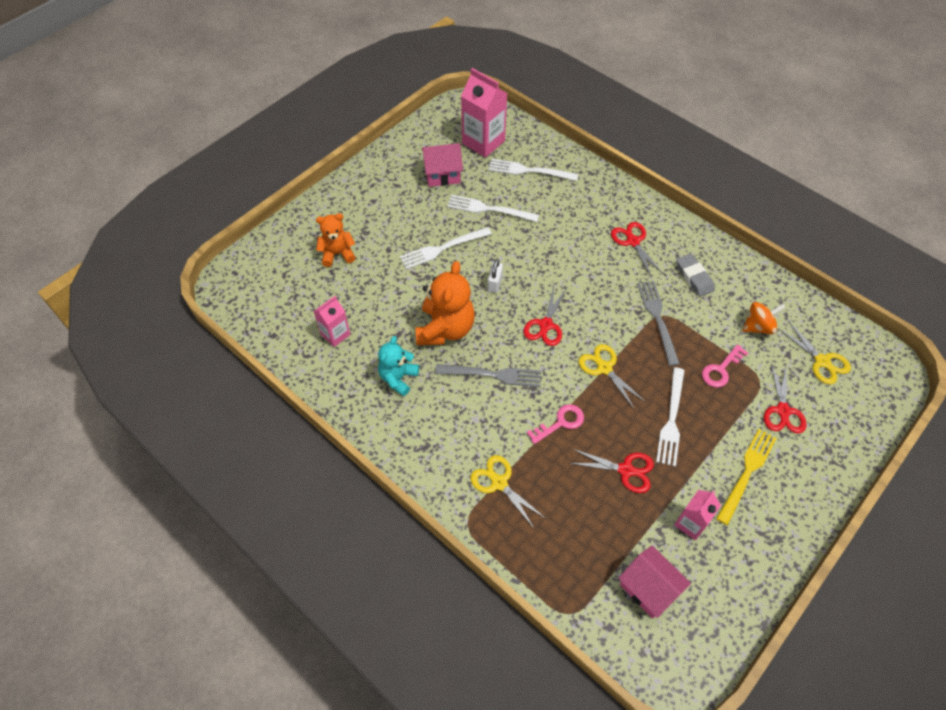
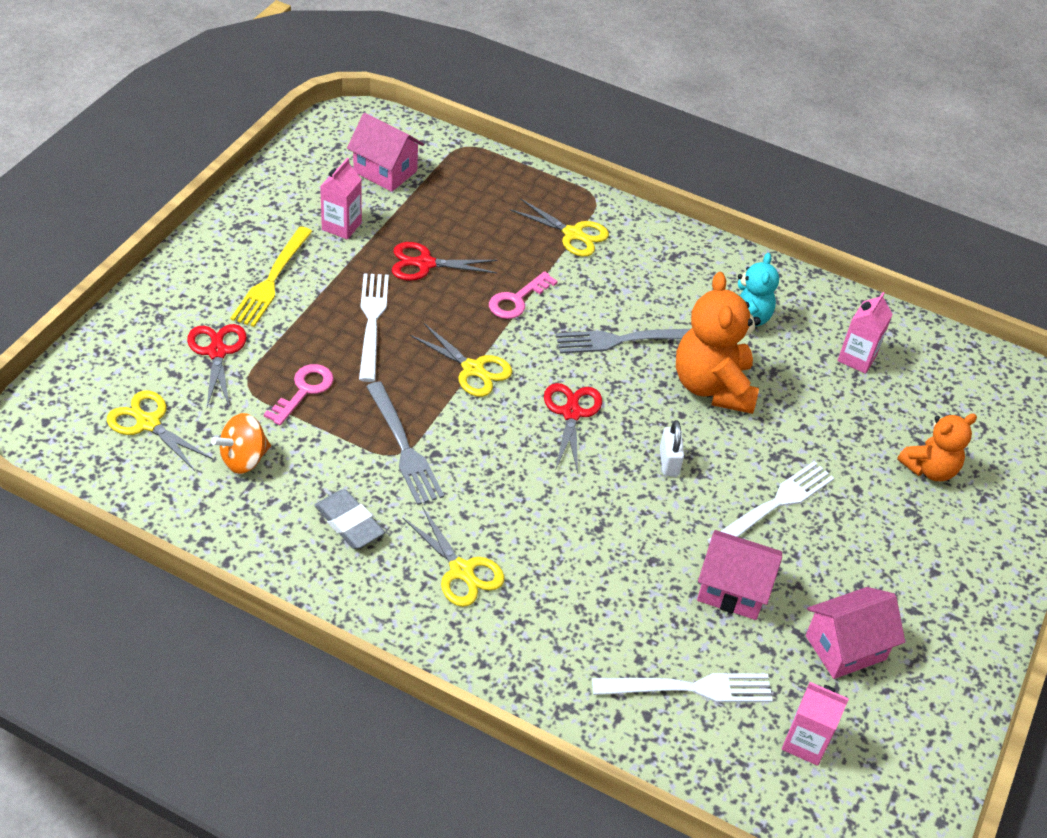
camera: 160 degrees right, 10 degrees down
(483, 142) = (805, 742): pink carton -> pink carton, size x0.58
(488, 209) = (732, 590): white fork -> pink house
(633, 242) = (461, 570): red scissors -> yellow scissors

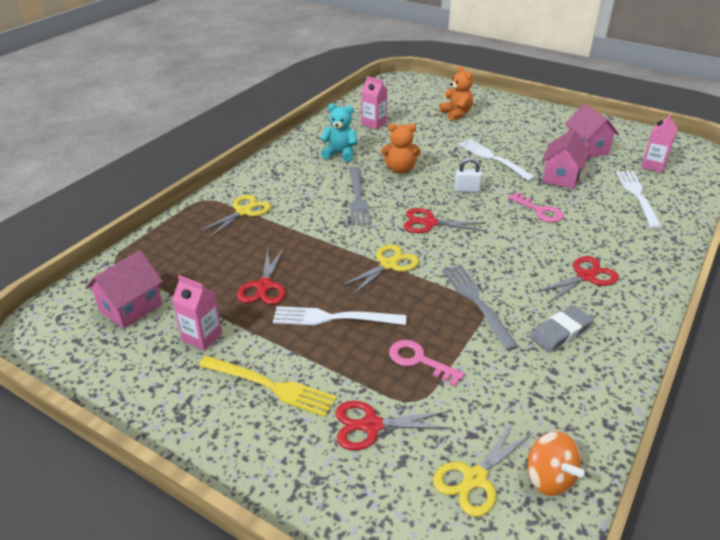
camera: 80 degrees left, 10 degrees down
(244, 459) = (507, 400): orange spinning top -> orange spinning top (549, 478)
(404, 448) = (476, 301): grey fork -> grey fork turned 90 degrees counterclockwise
(461, 570) = (585, 277): yellow scissors -> red scissors
(517, 300) = (313, 240): pink key -> pink key (539, 211)
(712, 387) = (400, 169): orange teddy bear -> orange teddy bear, size x0.62

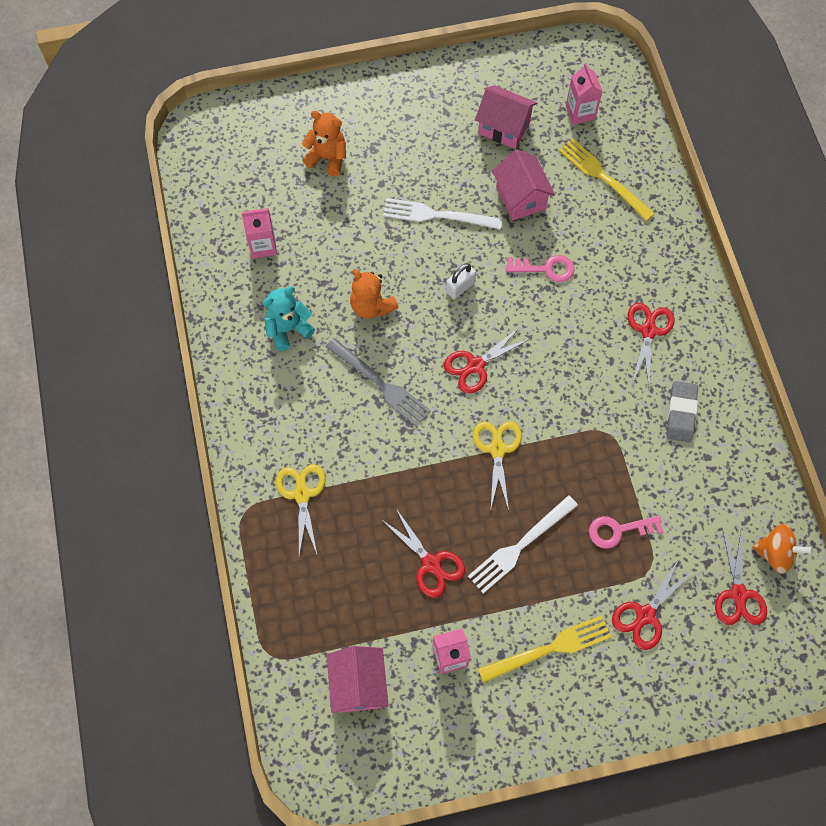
camera: 45 degrees left, 30 degrees up
(400, 169) = (372, 306): orange teddy bear -> orange teddy bear turned 90 degrees clockwise
(475, 478) = (738, 594): yellow scissors -> red scissors
(476, 301) = (599, 432): grey fork -> none
(637, 195) = (602, 177): white fork -> yellow fork

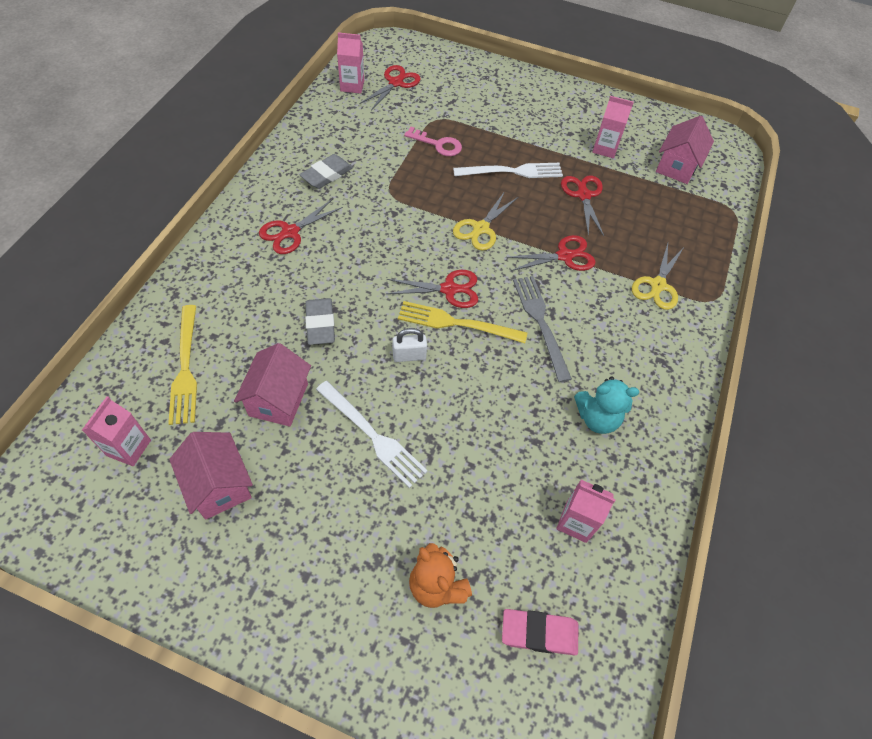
camera: 150 degrees left, 10 degrees down
(250, 170) = (539, 633): none -> pink eraser
(372, 306) = (503, 389): orange teddy bear -> none
(546, 269) = (320, 324): pink key -> grey eraser
(550, 648) = (535, 120): yellow fork -> yellow fork (455, 323)
(645, 615) = (462, 103): red scissors -> red scissors (564, 256)
(775, 553) = (352, 86): orange spinning top -> pink carton

